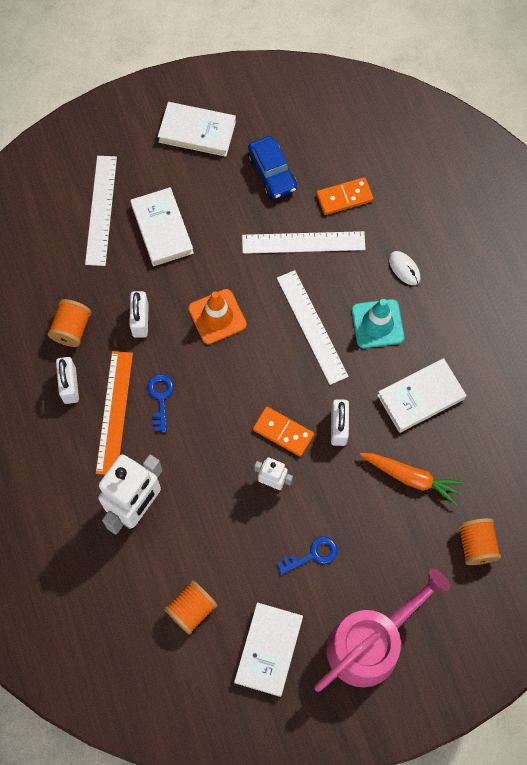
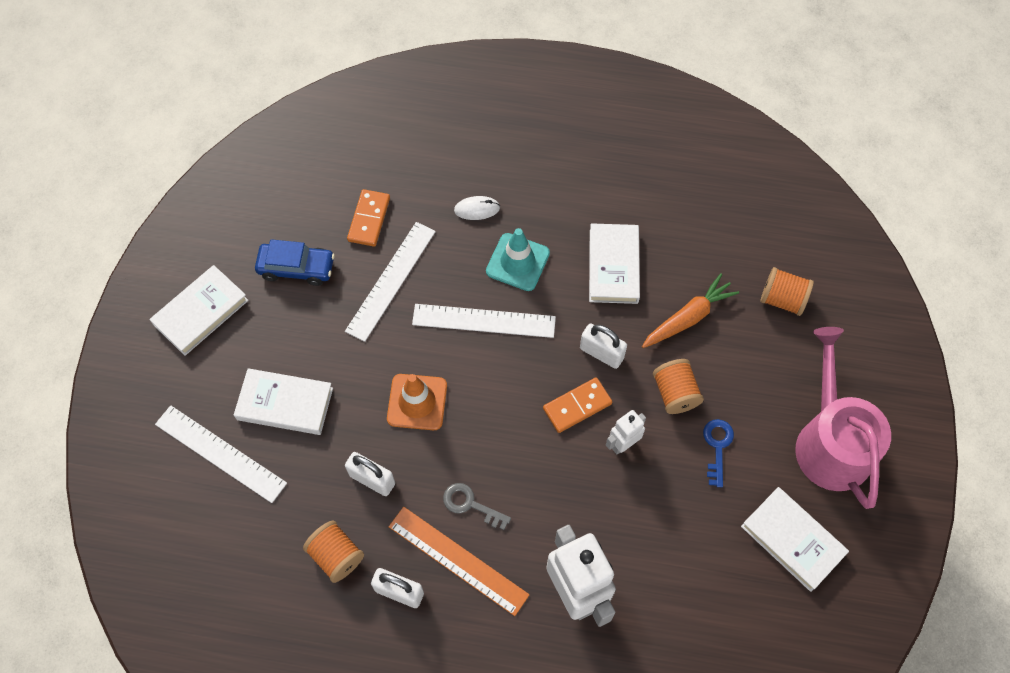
camera: 60 degrees left, 5 degrees down
(160, 398) = (471, 505): blue key -> grey key
(191, 609) = (714, 594): orange spool -> orange spool (675, 393)

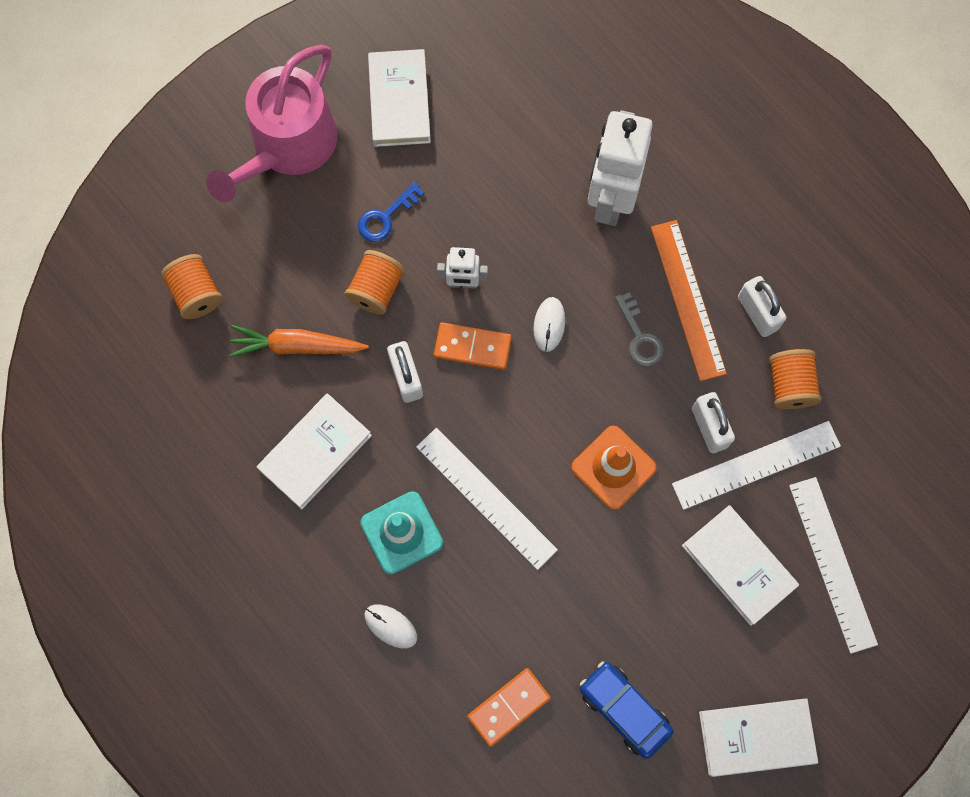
camera: 140 degrees left, 10 degrees up
(391, 280) = (540, 616): white ruler -> white ruler (756, 465)
(540, 462) = (549, 325): none -> white mouse

